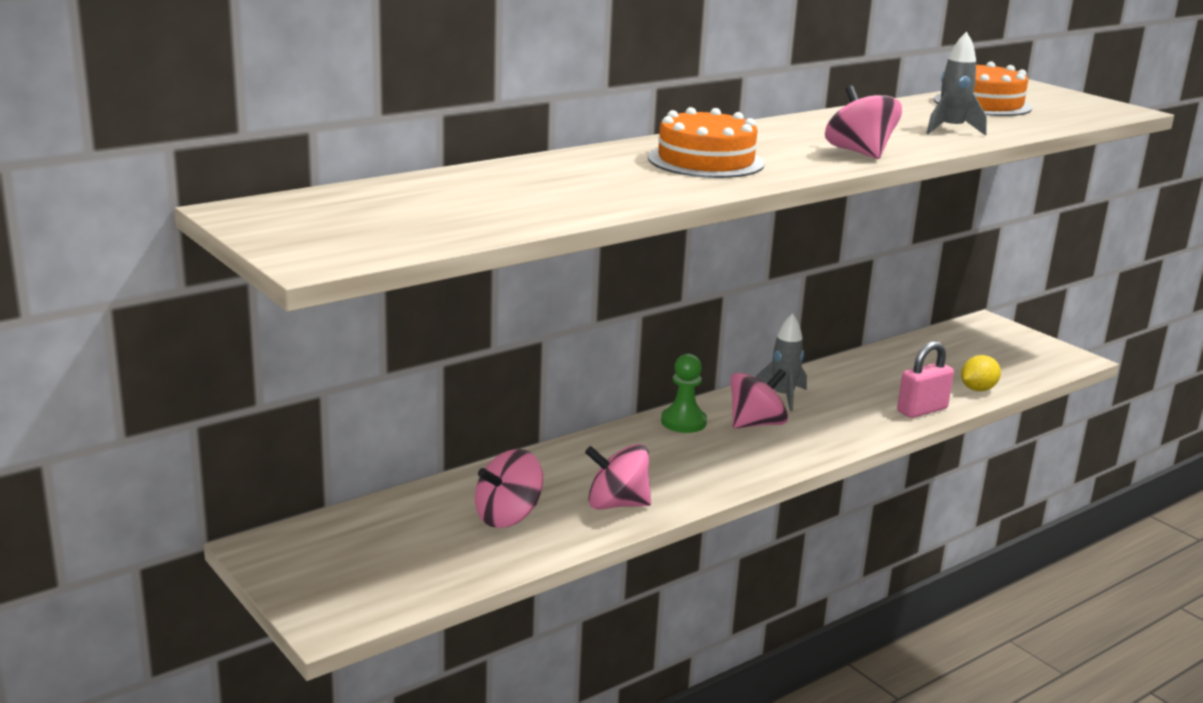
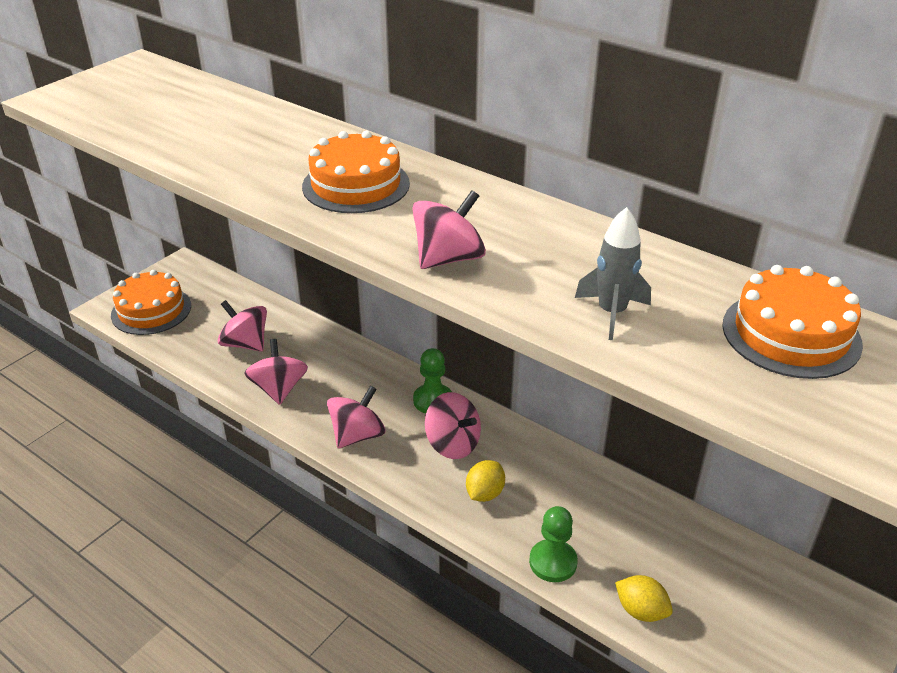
camera: 75 degrees right, 15 degrees up
(369, 583) = (151, 310): none -> orange cake
(722, 469) = (357, 435): none -> pink spinning top
(783, 396) = (521, 454): grey rocket -> none
(831, 422) = (485, 493): none -> yellow lemon
(922, 410) = (553, 562): pink padlock -> green pawn

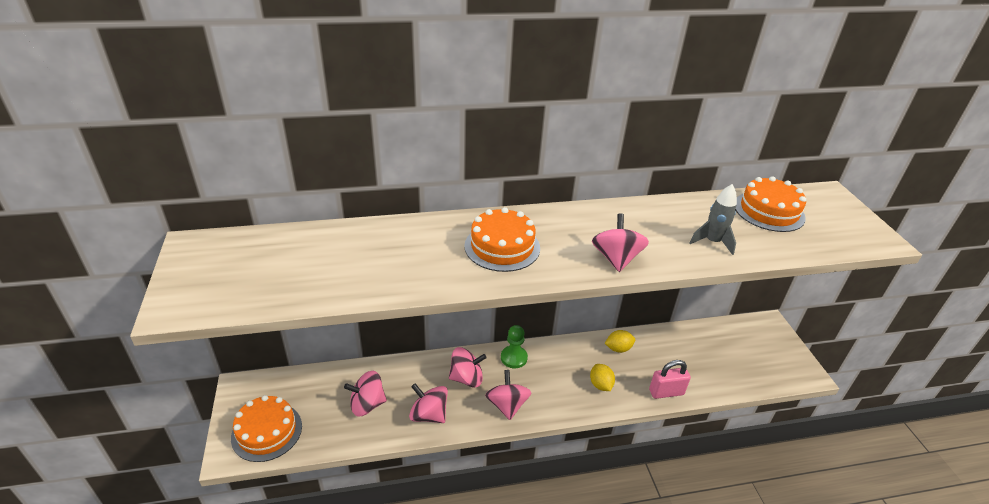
camera: 50 degrees left, 0 degrees up
(453, 444) = (554, 372): pink spinning top -> pink spinning top (466, 378)
(553, 562) = (666, 392): green pawn -> pink padlock
(641, 611) = (717, 384): yellow lemon -> yellow lemon (618, 348)

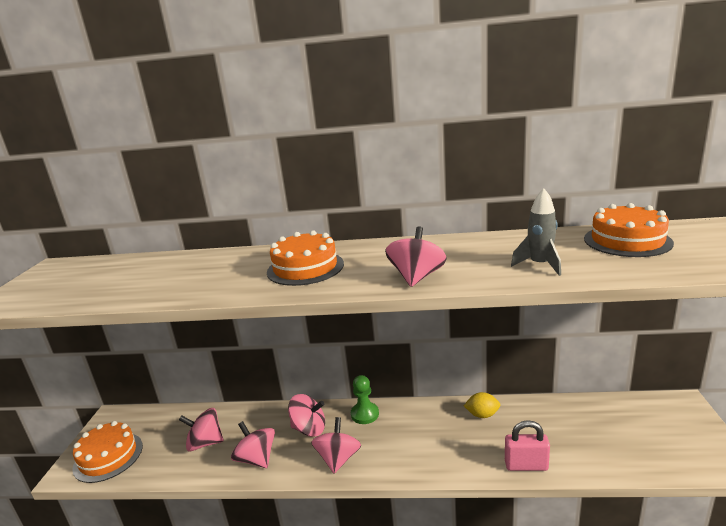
camera: 20 degrees right, 15 degrees down
(600, 385) = (449, 449): yellow lemon -> none

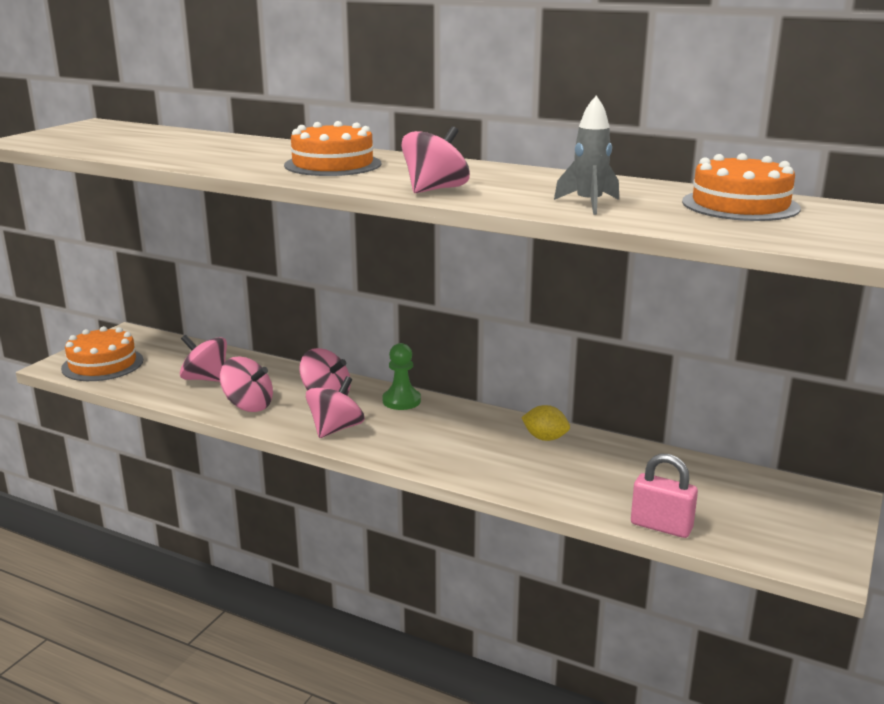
camera: 20 degrees right, 0 degrees up
(256, 459) = (248, 405): pink spinning top -> pink spinning top turned 135 degrees clockwise
(526, 465) = (550, 493): pink padlock -> pink padlock (661, 526)

